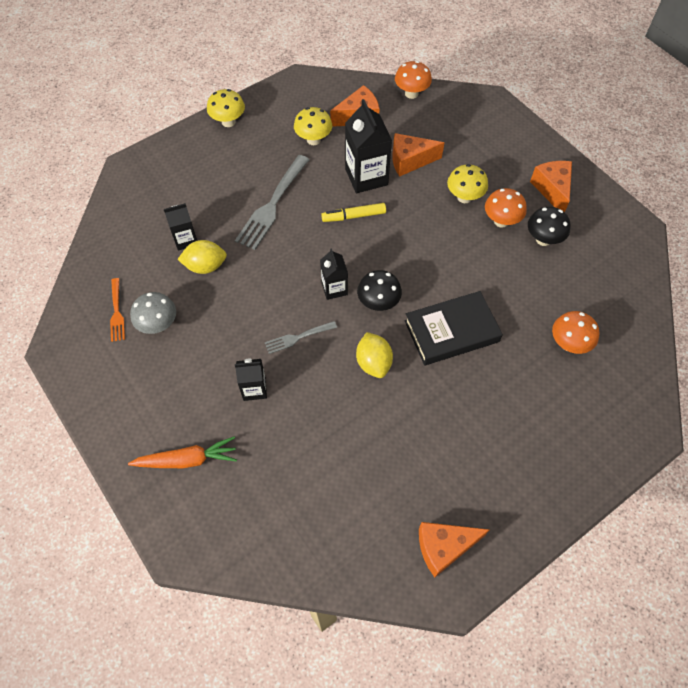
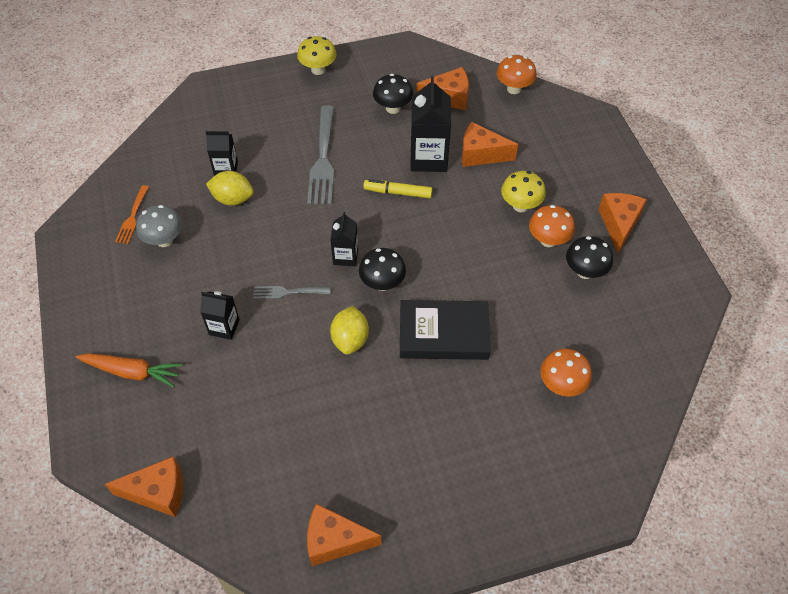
camera: 20 degrees right, 5 degrees down
(265, 563) = (158, 492): none -> orange cheese
(272, 205) = (323, 159): grey fork -> grey fork turned 45 degrees counterclockwise
(313, 140) = (393, 108): yellow mushroom -> black mushroom

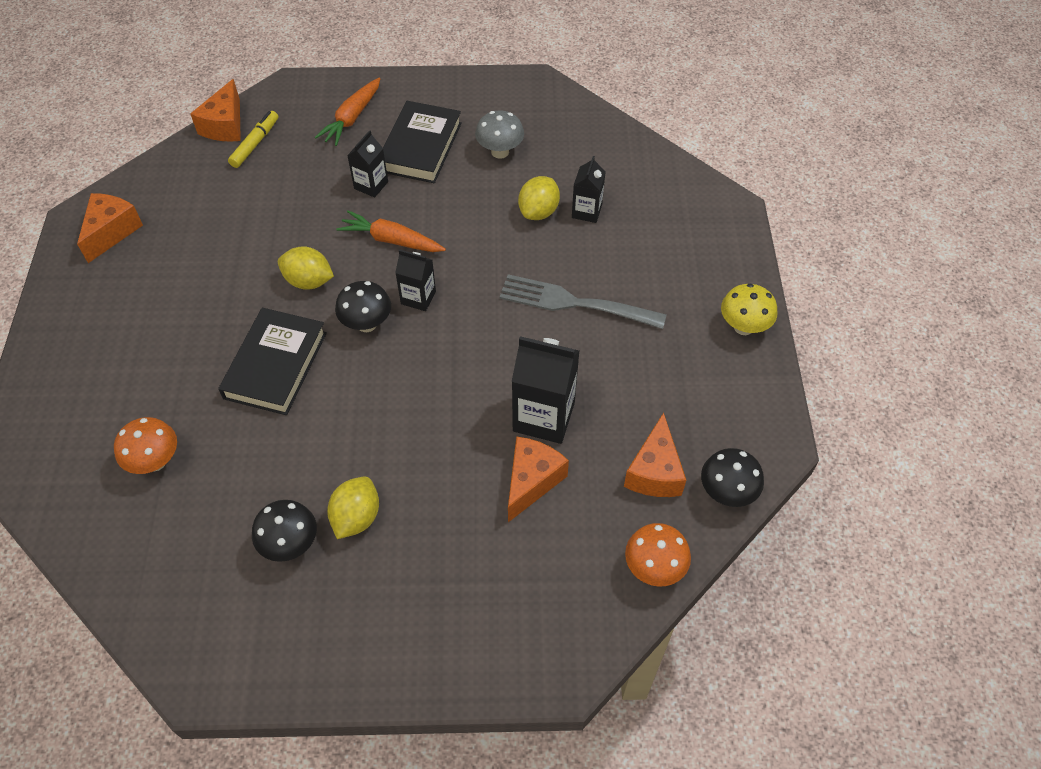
camera: 105 degrees right, 0 degrees up
(132, 217) = (540, 130): orange fork -> none
(166, 302) = (420, 147): none -> black book
(288, 292) = (391, 240): grey fork -> orange carrot
(393, 108) = (648, 397): black mushroom -> black mushroom (726, 492)
(398, 192) = (495, 369): yellow marker -> yellow marker (255, 143)
(520, 206) = (425, 502): yellow mushroom -> none
(548, 240) = (356, 517): orange mushroom -> yellow lemon
(619, 224) = (347, 620): orange cheese -> none

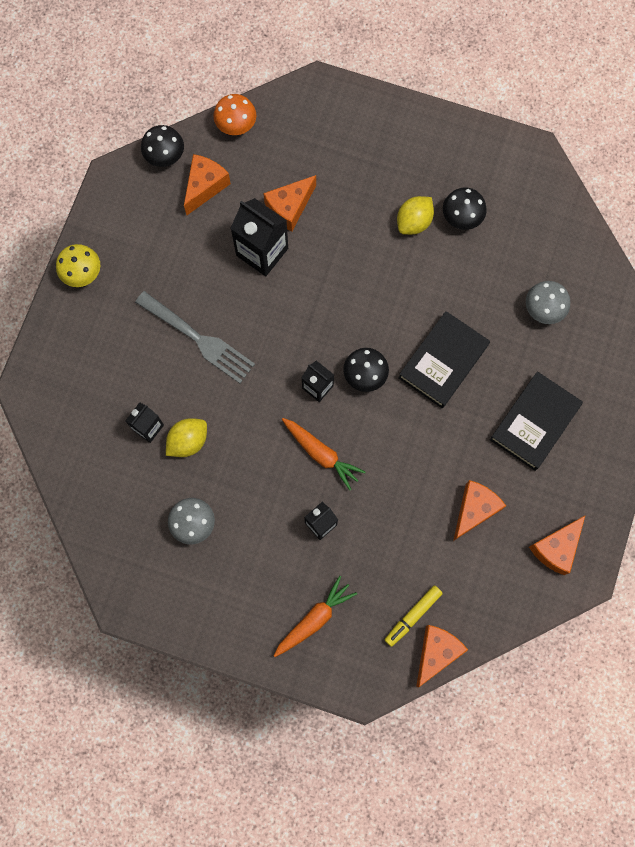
camera: 160 degrees left, 20 degrees up
(155, 461) = (543, 310): orange mushroom -> grey mushroom
(208, 239) = (474, 510): none -> orange cheese
(309, 281) = (400, 434): yellow lemon -> none
(420, 147) = (262, 556): black book -> black book (534, 422)

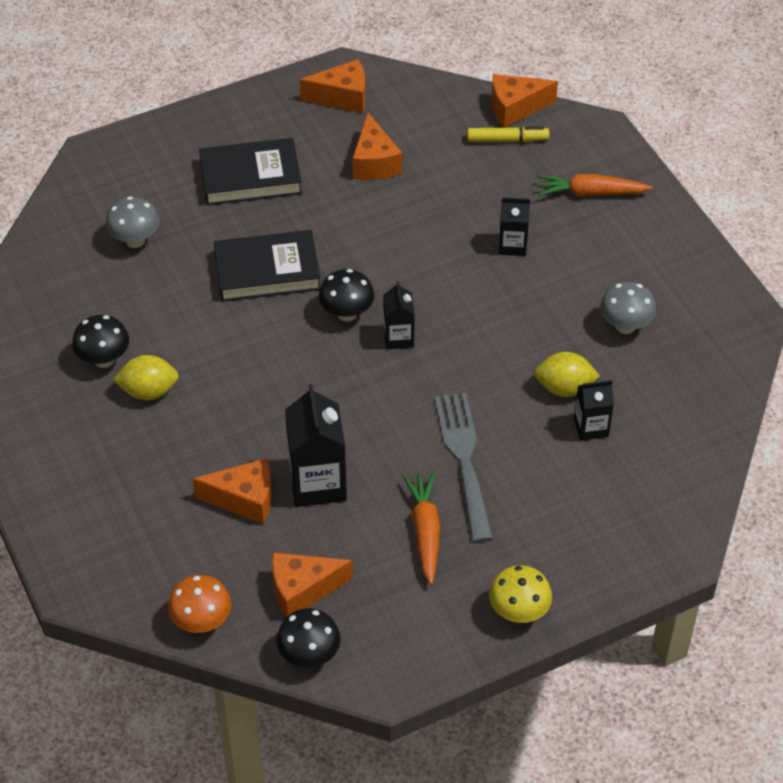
camera: 135 degrees left, 25 degrees down
(321, 454) = (454, 289): orange carrot -> orange carrot (425, 531)
(474, 510) = (374, 162): orange cheese -> orange cheese turned 90 degrees counterclockwise

